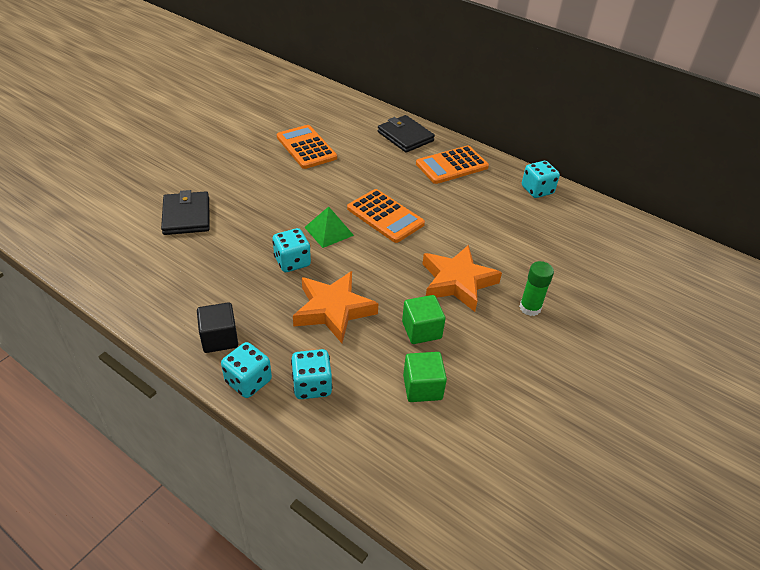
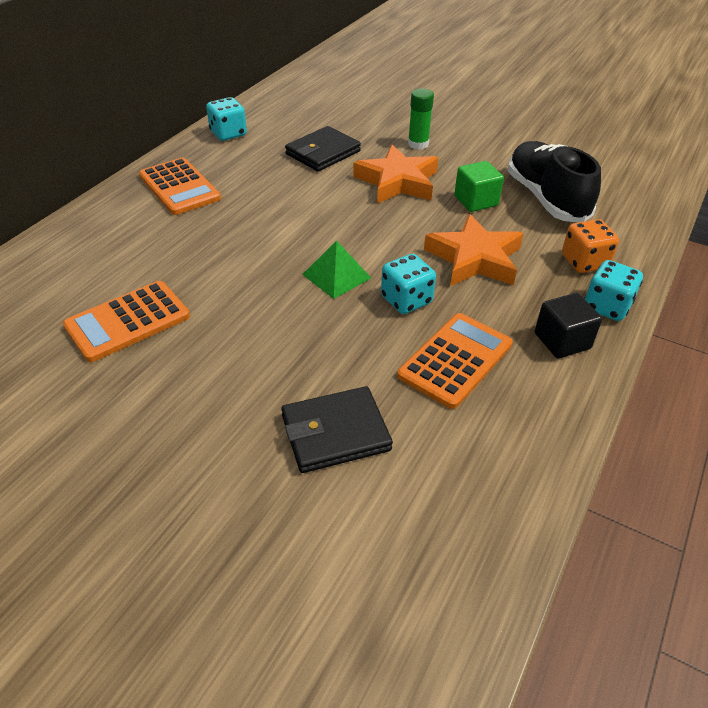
camera: 95 degrees left, 0 degrees up
(312, 385) = (584, 262): turquoise dice -> orange dice
(385, 216) = (296, 233): orange calculator -> orange calculator (455, 360)
(405, 136) = (103, 226): black wallet -> black wallet (323, 153)
(422, 387) = (546, 198): green cube -> black shoe

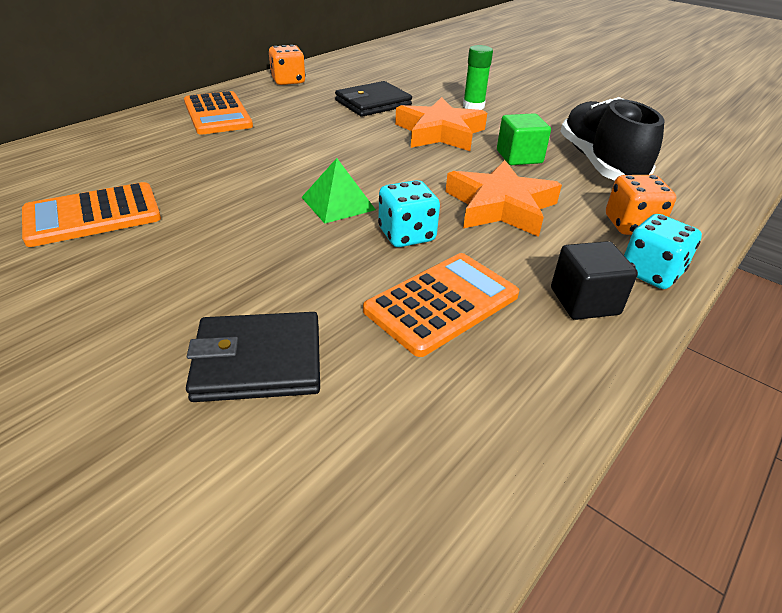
camera: 10 degrees right, 5 degrees down
(228, 134) = (288, 81): turquoise dice -> orange dice

